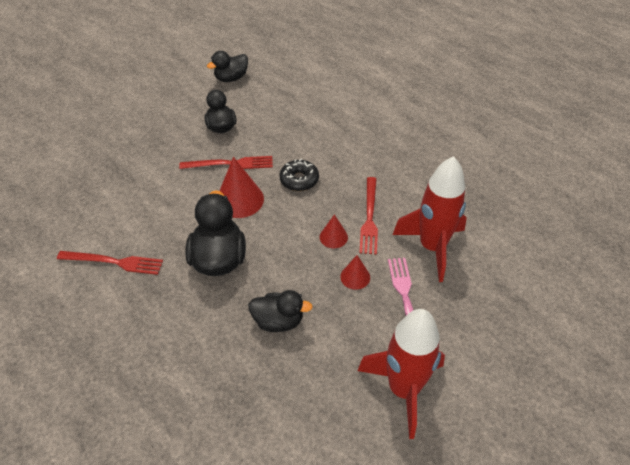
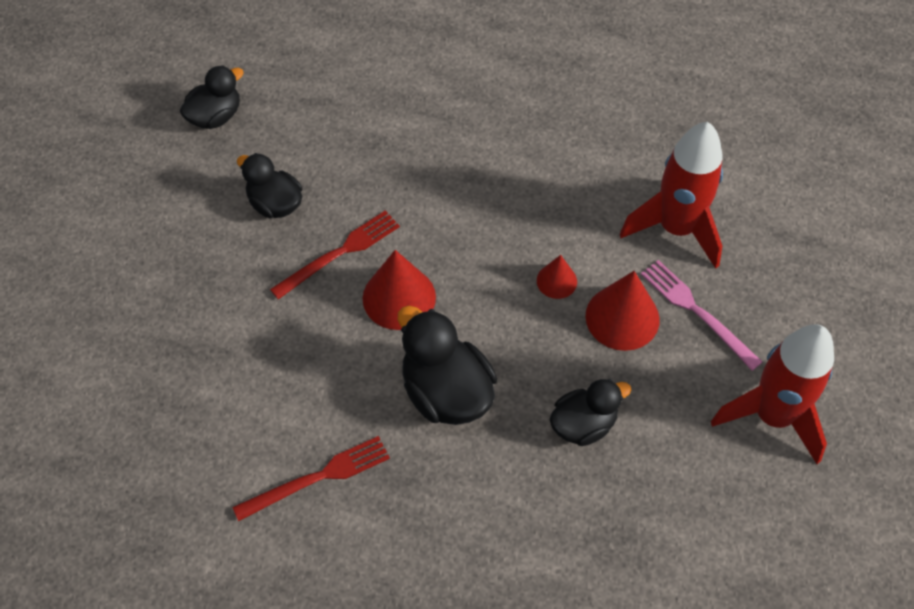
camera: 35 degrees left, 10 degrees up
(231, 78) = (215, 116): black duck -> black duck turned 150 degrees counterclockwise
(299, 180) = (449, 226): black donut -> none
(355, 277) = (622, 317): red cone -> red cone, size x1.79
(369, 218) = (577, 230): red fork -> none

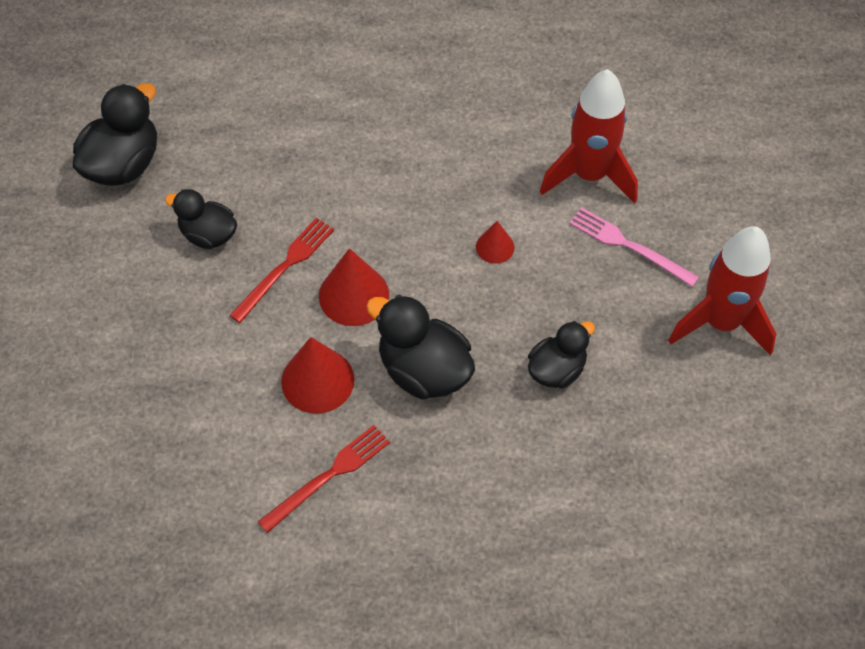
camera: 15 degrees left, 0 degrees up
(215, 116) = (123, 164): black duck -> black duck, size x1.54
(622, 317) = (564, 266): red cone -> red cone (317, 380)

